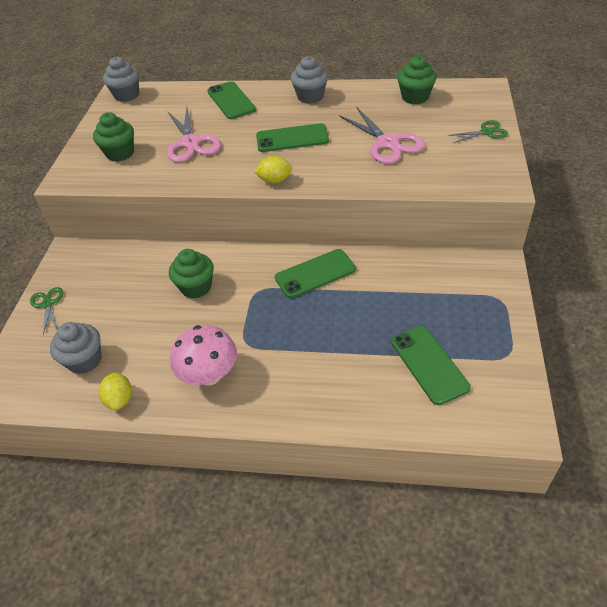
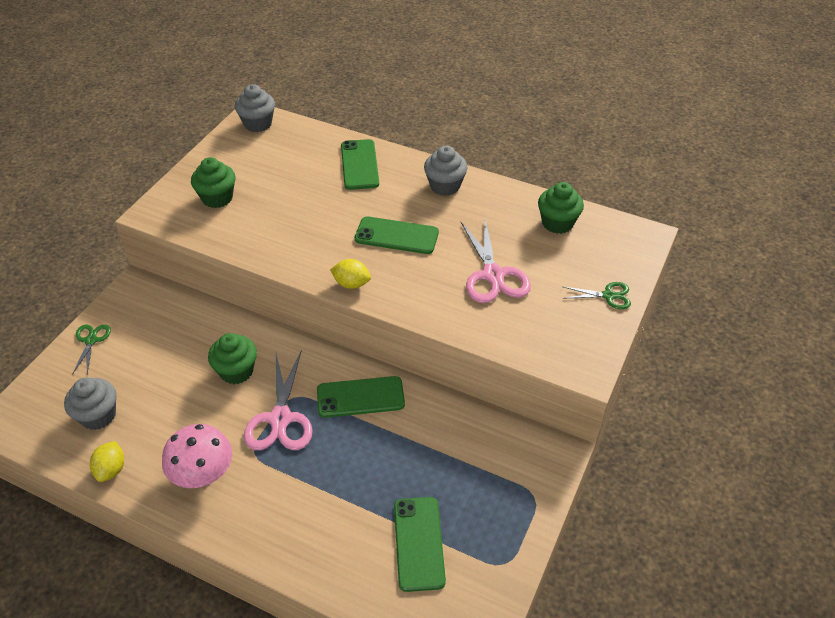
camera: 15 degrees right, 0 degrees up
(191, 143) = (292, 208): pink scissors -> pink scissors (280, 419)

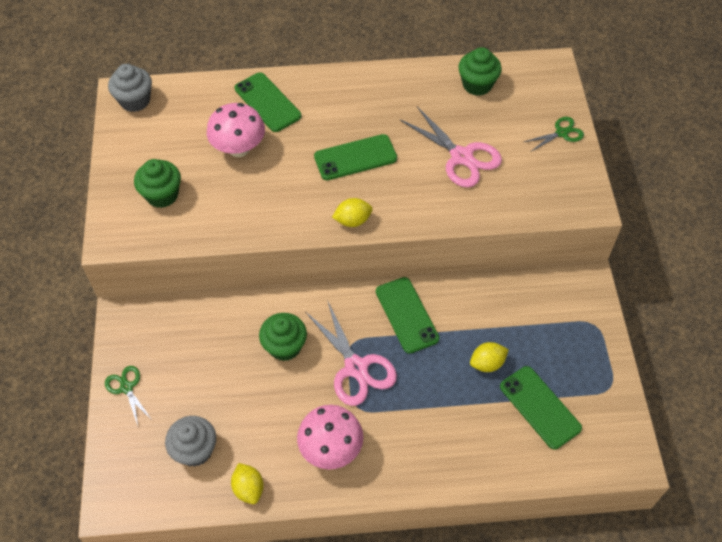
camera: 30 degrees left, 10 degrees up
(306, 189) = (239, 148): none -> pink mushroom
(360, 397) = (406, 315): green phone -> green phone turned 75 degrees counterclockwise
(400, 476) = (487, 363): none -> yellow lemon
(445, 186) = (359, 90): grey cupcake -> none

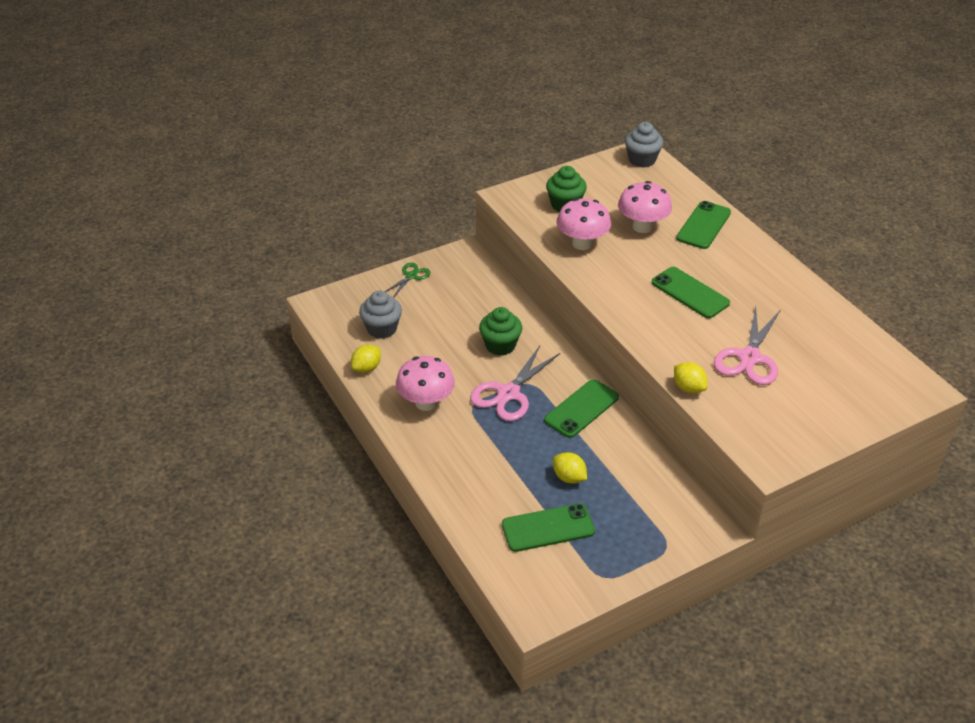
camera: 65 degrees right, 15 degrees down
(233, 208) = (582, 243): none -> pink mushroom
(353, 220) = (622, 312): yellow lemon -> yellow lemon (688, 388)
(477, 85) = (847, 344): green cupcake -> none
(540, 407) = (548, 528): green phone -> green phone turned 45 degrees clockwise
(562, 133) = (842, 419): green scissors -> none

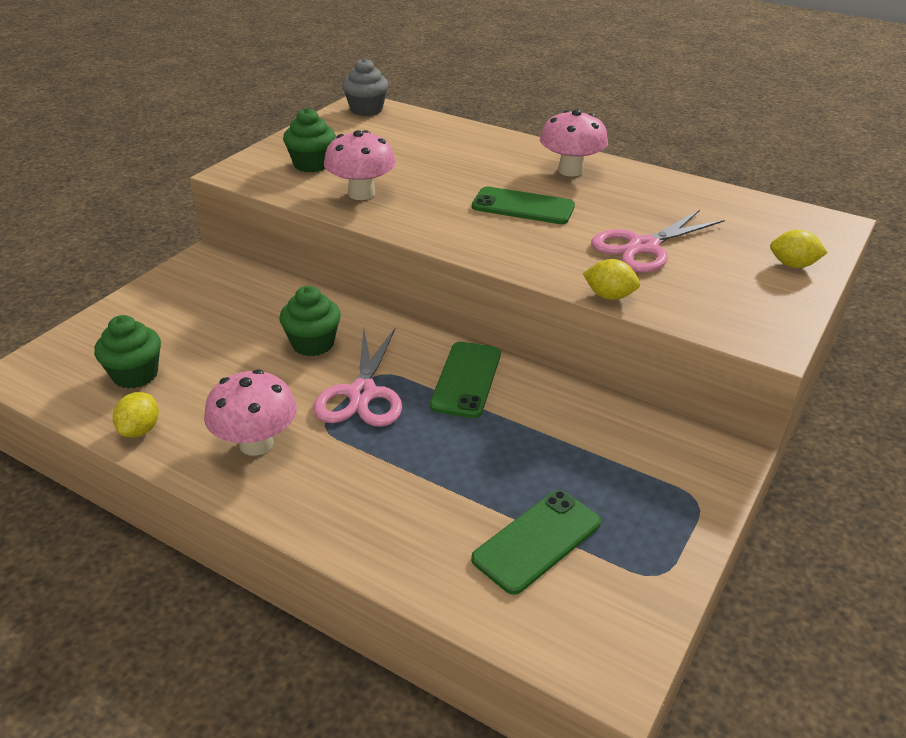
camera: 30 degrees left, 5 degrees down
(382, 329) = (135, 375): grey cupcake -> green cupcake
(411, 276) = (142, 303): green scissors -> none
(569, 477) = (514, 465): yellow lemon -> yellow lemon (793, 265)
(642, 227) = (417, 163): pink mushroom -> pink mushroom (570, 170)
(703, 225) = (481, 147): green phone -> none
(749, 358) = (643, 247): pink scissors -> pink scissors turned 60 degrees clockwise

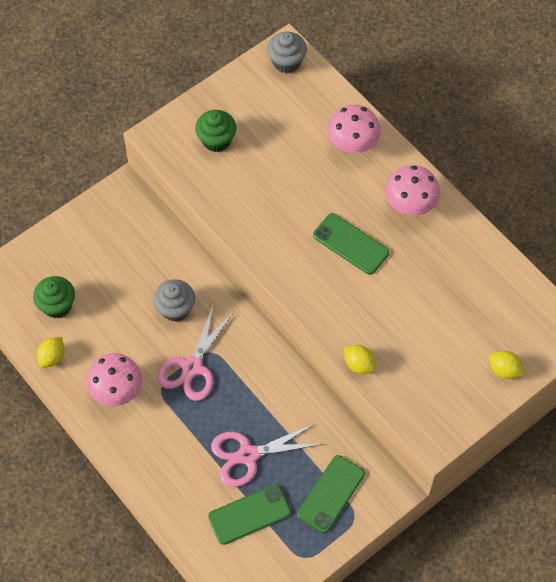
camera: 20 degrees right, 25 degrees up
(313, 344) = (175, 309): green cupcake -> grey cupcake
(361, 194) = (240, 193): pink mushroom -> pink mushroom (352, 144)
(466, 380) = (262, 374): green phone -> green phone (331, 494)
(643, 247) = (411, 319): pink scissors -> pink scissors (248, 455)

